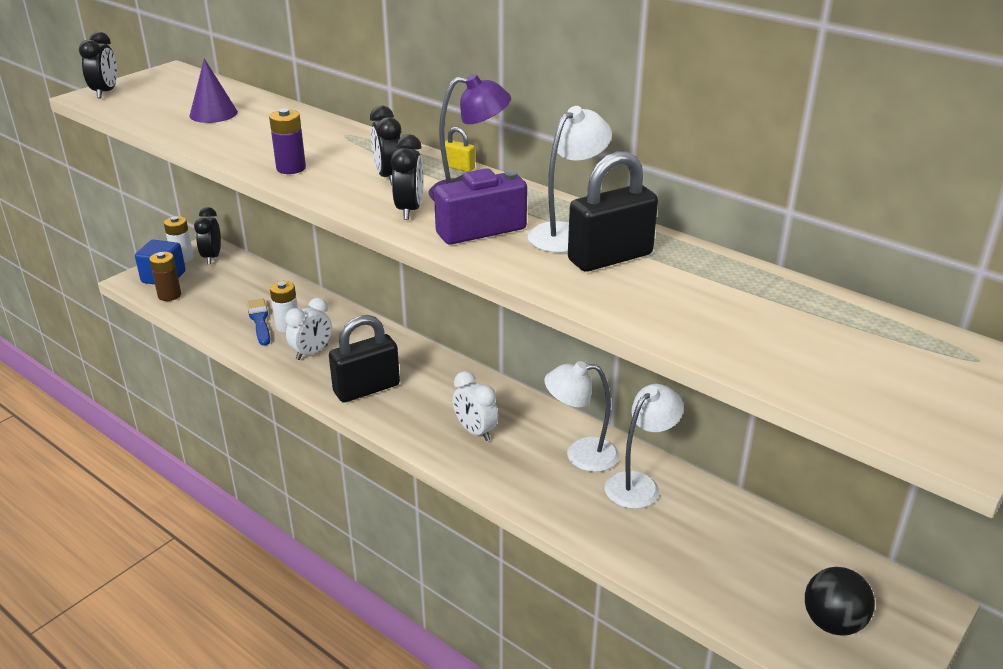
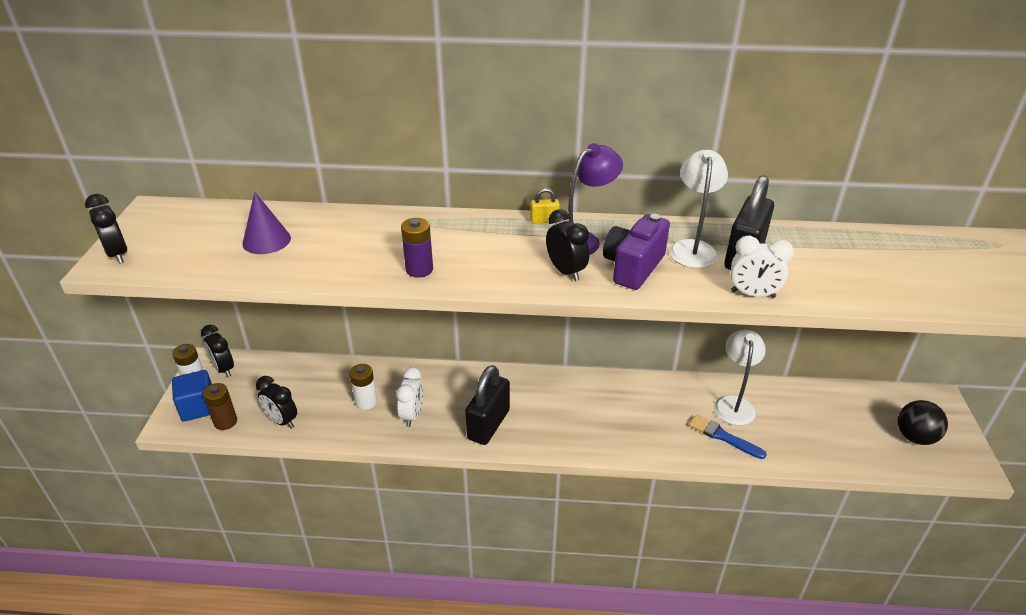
camera: 35 degrees left, 5 degrees up
(260, 321) = (337, 408): blue brush -> blue brush (723, 437)
(388, 177) = (507, 248): black clock -> black clock (282, 421)
(475, 431) = (599, 419): white clock -> white clock (752, 294)
(580, 455) = (680, 401): white lamp -> none

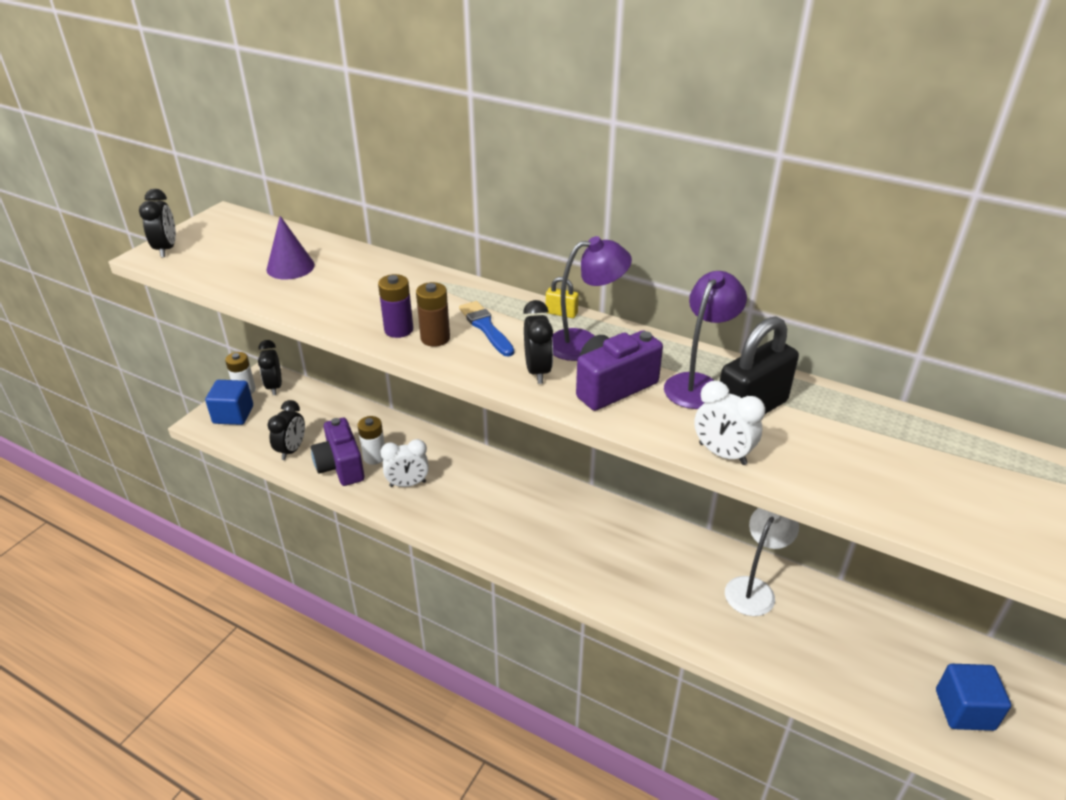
camera: 25 degrees right, 0 degrees up
(225, 422) = (246, 435): brown battery -> brown battery (435, 338)
(282, 421) = (292, 450): black clock -> black clock turned 135 degrees counterclockwise
(340, 420) = (341, 466): none -> purple camera
(412, 415) = (408, 484): white clock -> white clock turned 45 degrees clockwise
(488, 424) = (473, 518): black padlock -> none
(692, 248) = (698, 384): white lamp -> purple lamp
(723, 437) = (715, 620): blue brush -> blue brush (486, 327)
(914, 437) = (964, 710): black ball -> blue cube

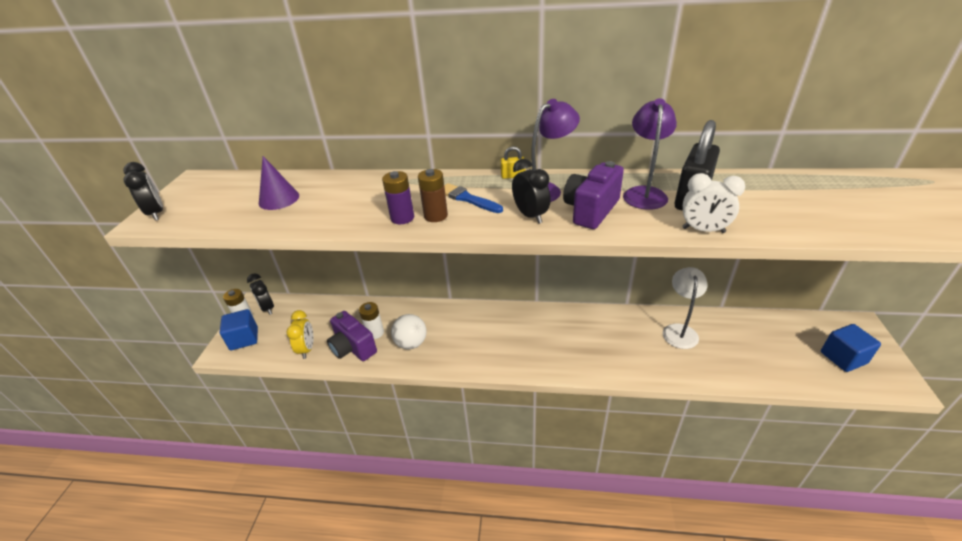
camera: 20 degrees left, 0 degrees up
(292, 450) = (307, 349): black clock -> yellow clock
(408, 484) = (411, 343): white clock -> white ball

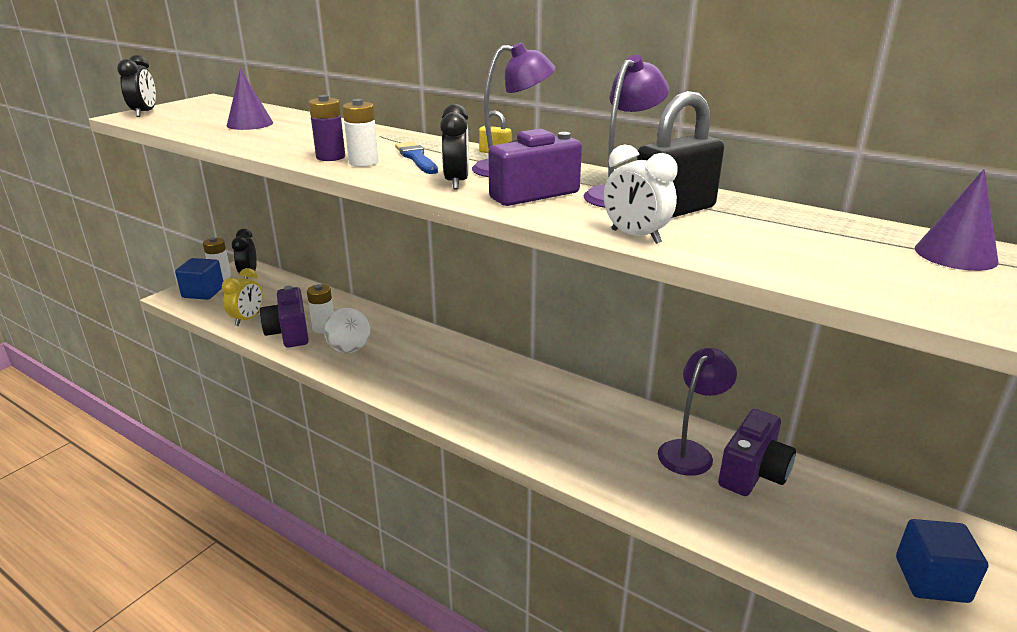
camera: 25 degrees right, 10 degrees down
(435, 216) = (363, 162): brown battery -> white battery
(679, 330) = (690, 451): white lamp -> purple lamp
(720, 330) = (753, 473): none -> purple camera
(860, 186) = (955, 254): none -> purple cone

